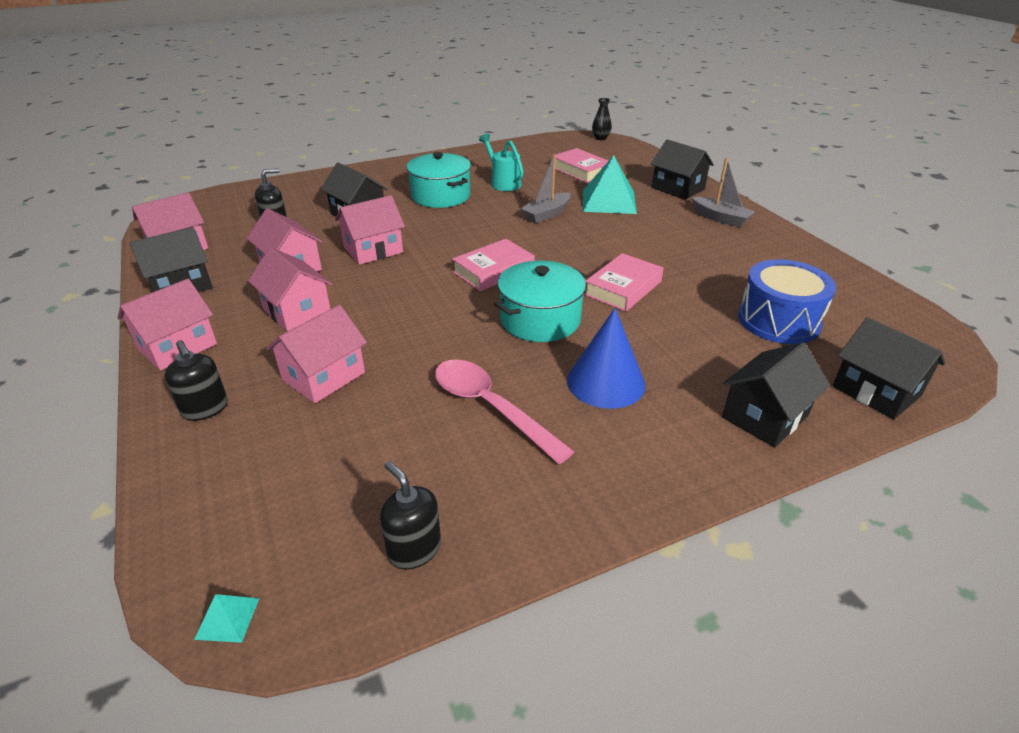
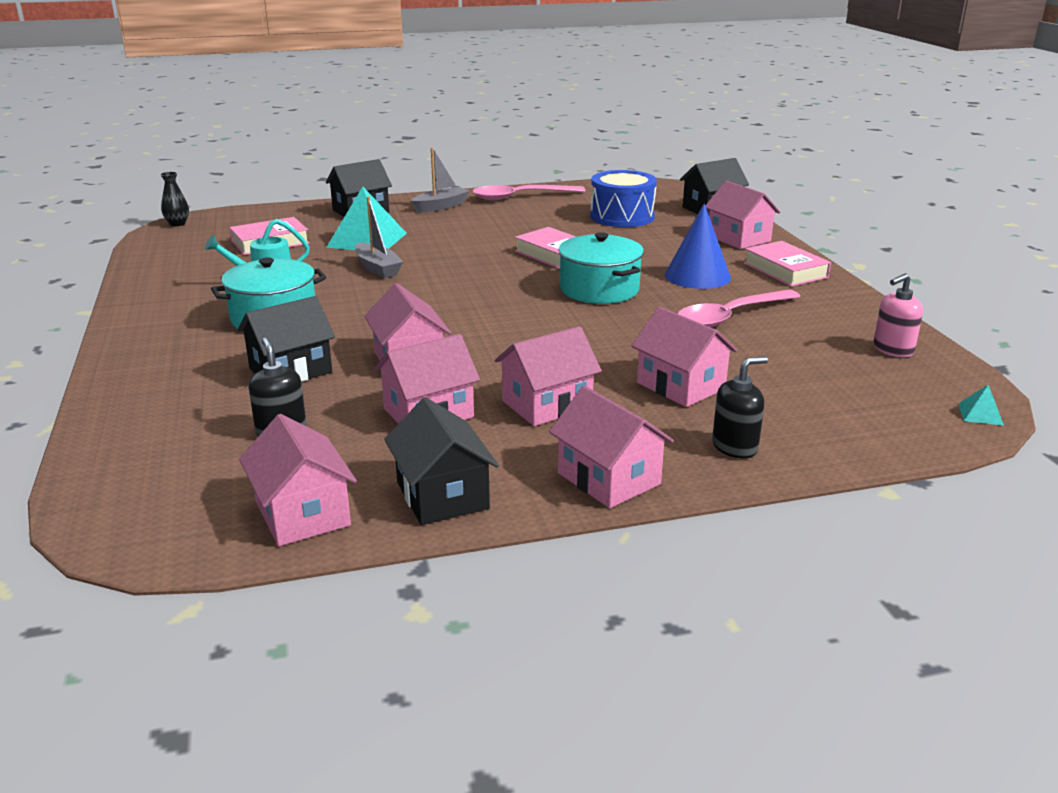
camera: 80 degrees left, 10 degrees down
(414, 549) = (892, 350): black soap dispenser -> pink soap dispenser
(493, 271) = (497, 301): pink book -> pink book (785, 270)
(765, 416) = (738, 238): black house -> pink house
(790, 253) = (520, 197): none -> pink spoon

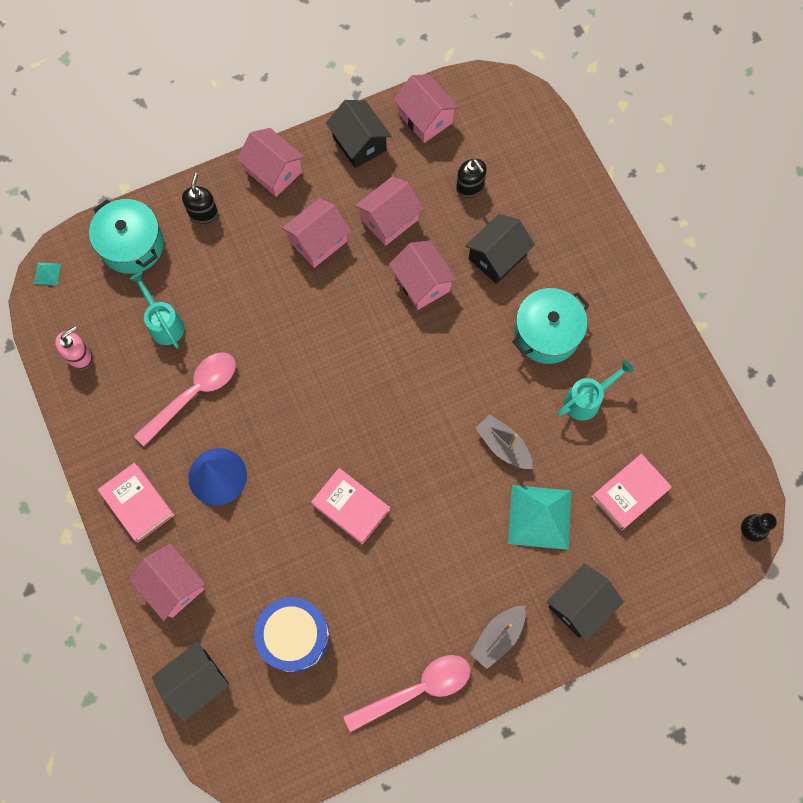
camera: 170 degrees right, 45 degrees up
(599, 289) = (301, 431): turquoise pot -> turquoise pot (132, 245)
(681, 386) = (234, 278): pink house -> none
(735, 447) = (203, 213): black soap dispenser -> black soap dispenser turned 135 degrees clockwise
(780, 362) = (164, 323): none -> turquoise watering can

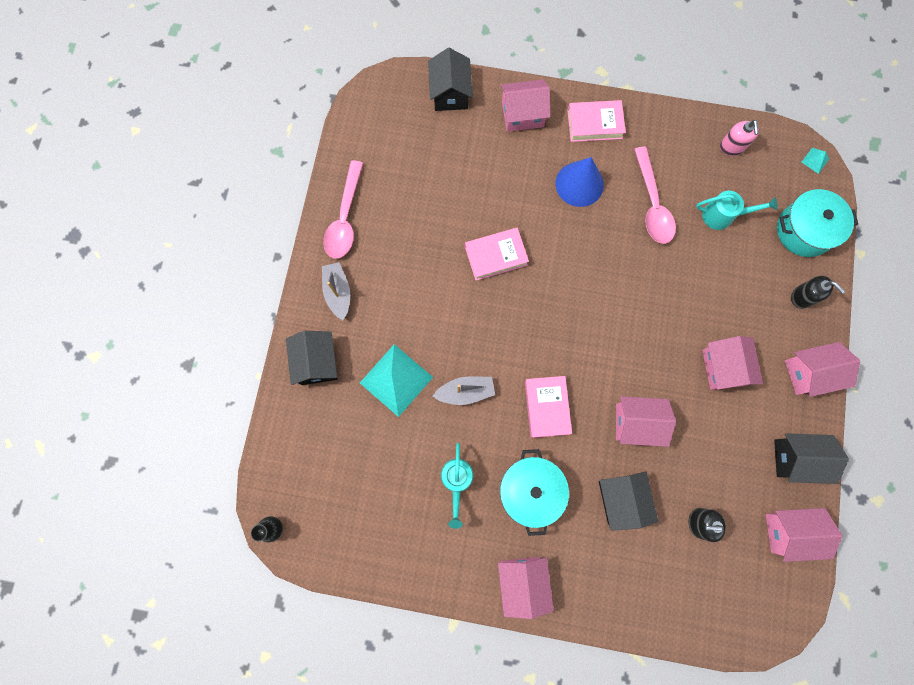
camera: 125 degrees right, 5 degrees up
(294, 636) = (435, 166): blue drum -> none
(389, 220) = (709, 435): pink house -> pink house (522, 581)
(630, 493) = (365, 458): pink book -> pink book (546, 407)

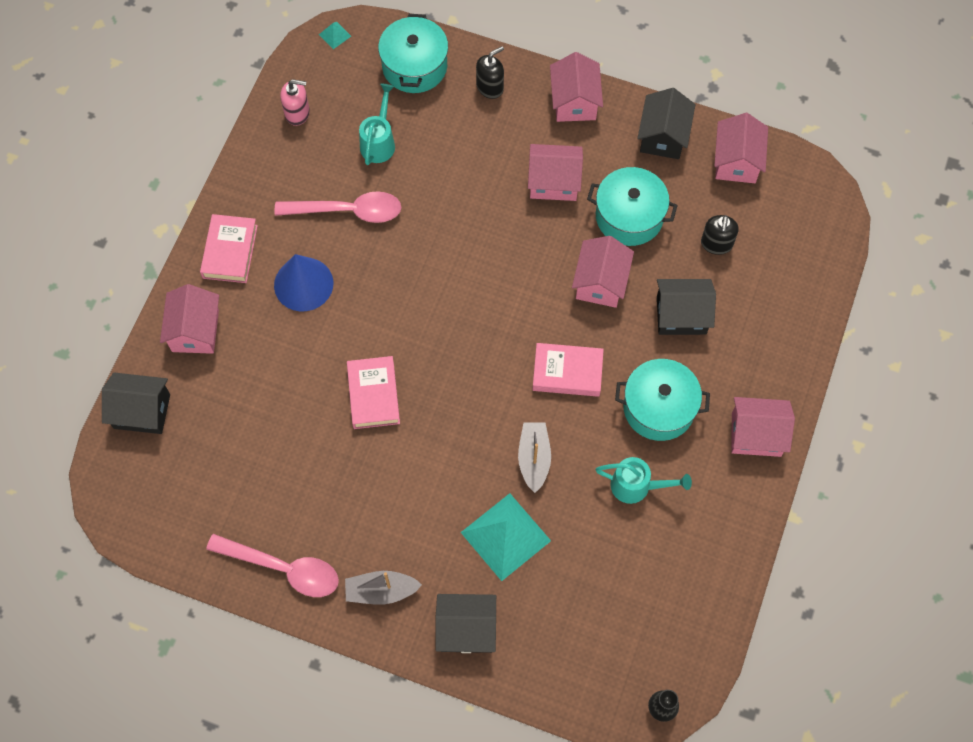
camera: 80 degrees left, 10 degrees down
(706, 439) = (629, 216): none -> turquoise pot

